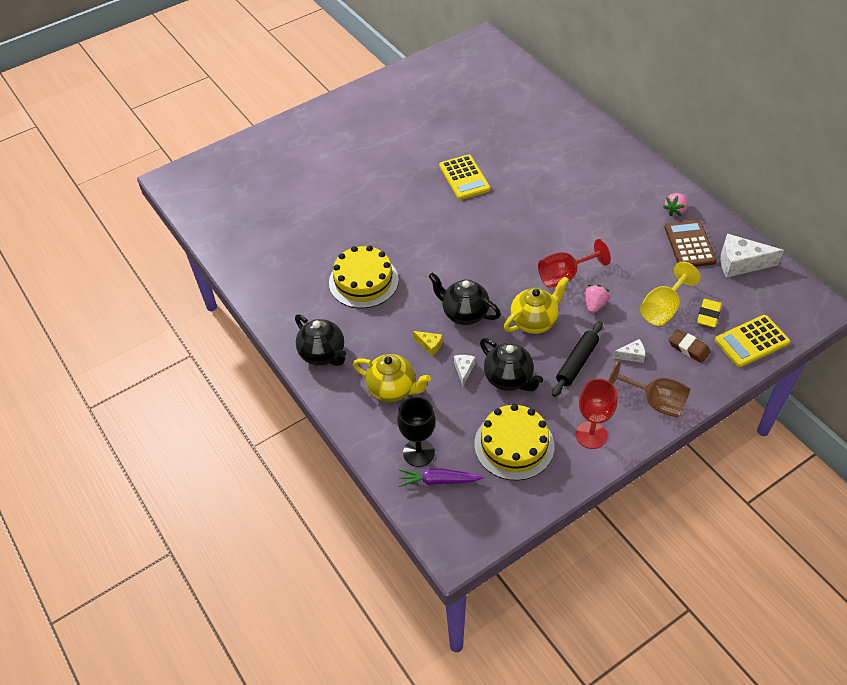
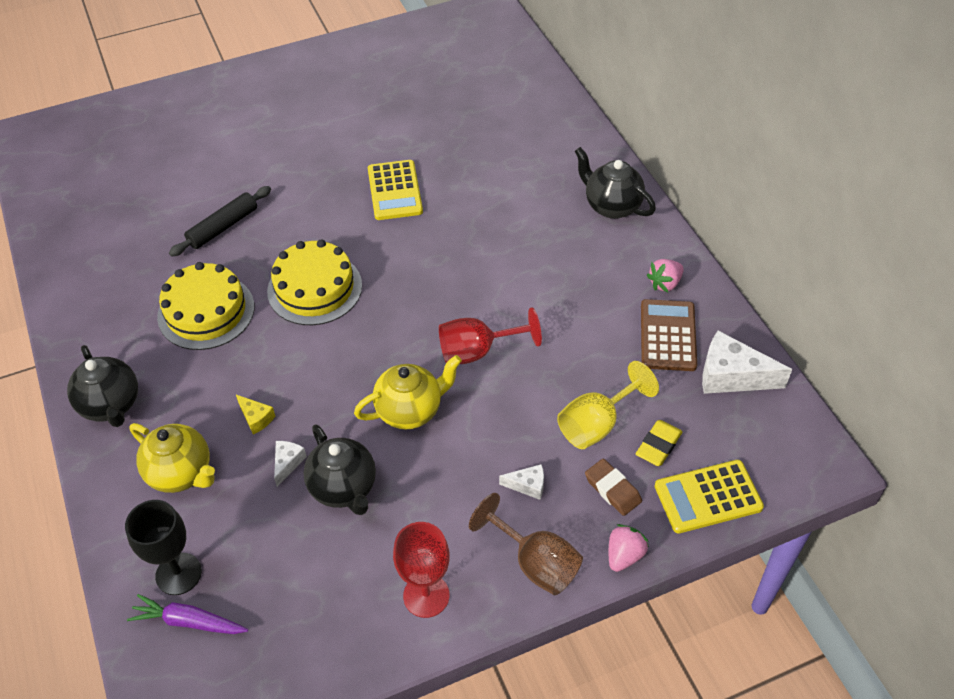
camera: 10 degrees right, 0 degrees up
(464, 313) = (320, 381): black teapot -> black teapot (611, 206)
(514, 445) = (313, 589): yellow cake -> yellow cake (314, 288)
(577, 362) = (446, 482): black rolling pin -> black rolling pin (223, 227)
(594, 305) = (502, 401): pink strawberry -> pink strawberry (624, 555)

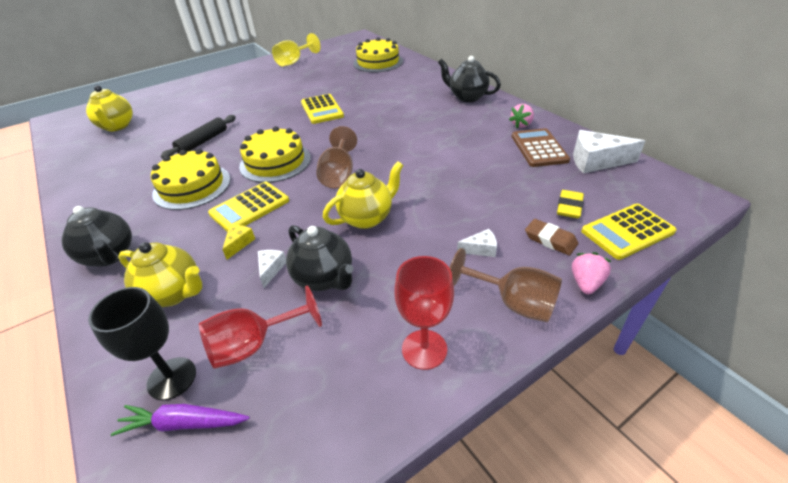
camera: 10 degrees left, 10 degrees down
(107, 169) = (117, 126): none -> yellow teapot
(256, 418) = (239, 243): yellow cheese -> yellow cheese turned 105 degrees counterclockwise
(274, 363) = (249, 207): none -> yellow calculator
(392, 329) = (339, 174): none -> brown goblet
(477, 351) = (407, 176): red goblet -> red goblet (254, 344)
(503, 89) = (378, 62): none -> yellow cake
(597, 424) = (515, 202): yellow goblet -> yellow goblet (294, 62)

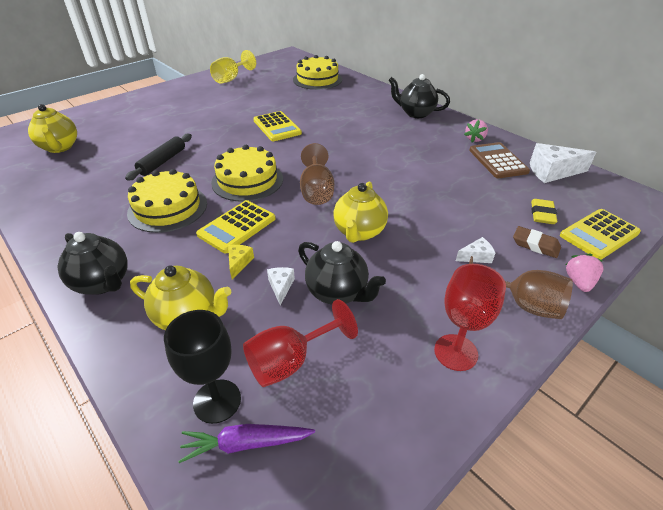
camera: 10 degrees left, 0 degrees up
(367, 218) = (359, 232): yellow teapot -> yellow teapot turned 150 degrees clockwise

